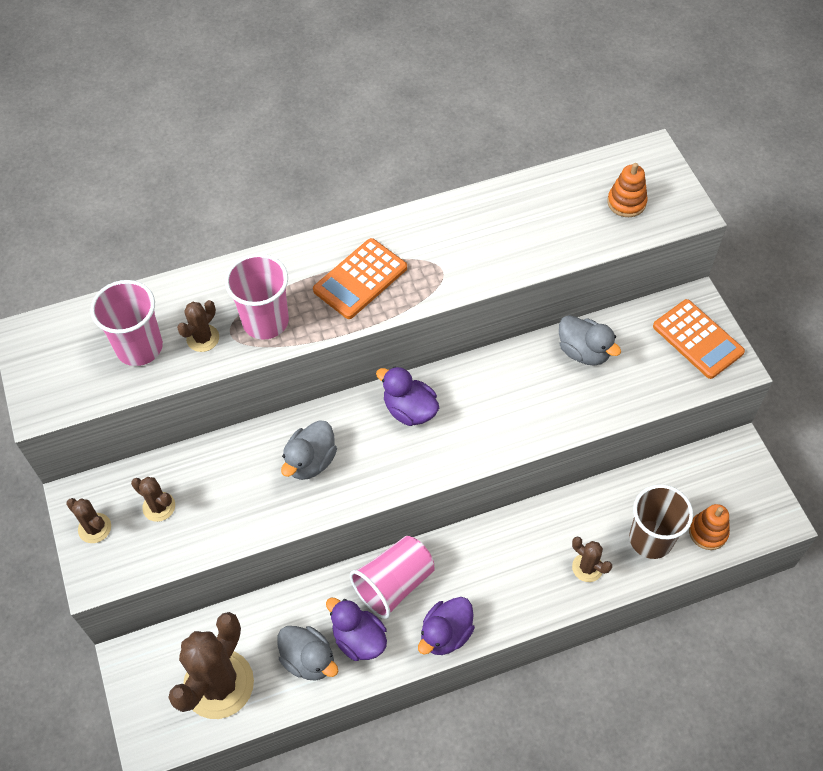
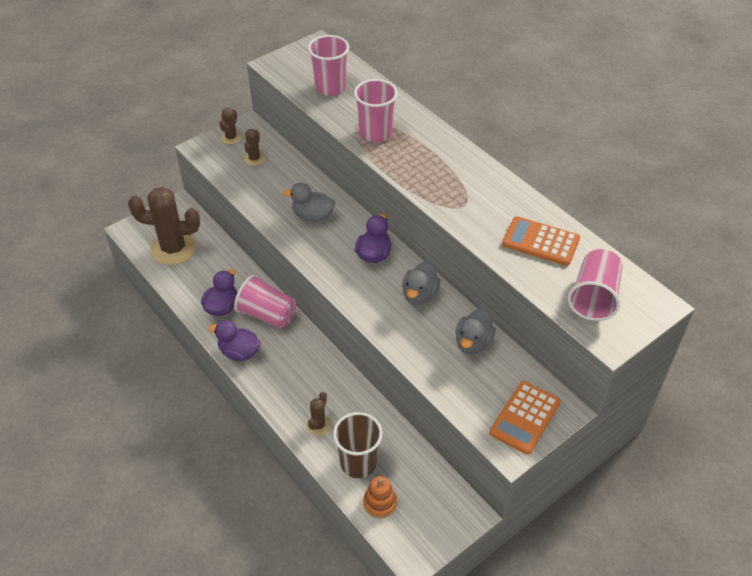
camera: 70 degrees right, 10 degrees down
(203, 338) = (349, 111): brown cactus -> none
(309, 660) = (200, 286): grey duck -> grey duck (419, 295)
(360, 279) = (433, 167): orange calculator -> orange calculator (540, 242)
(626, 202) = (593, 297): orange stacking toy -> pink cup

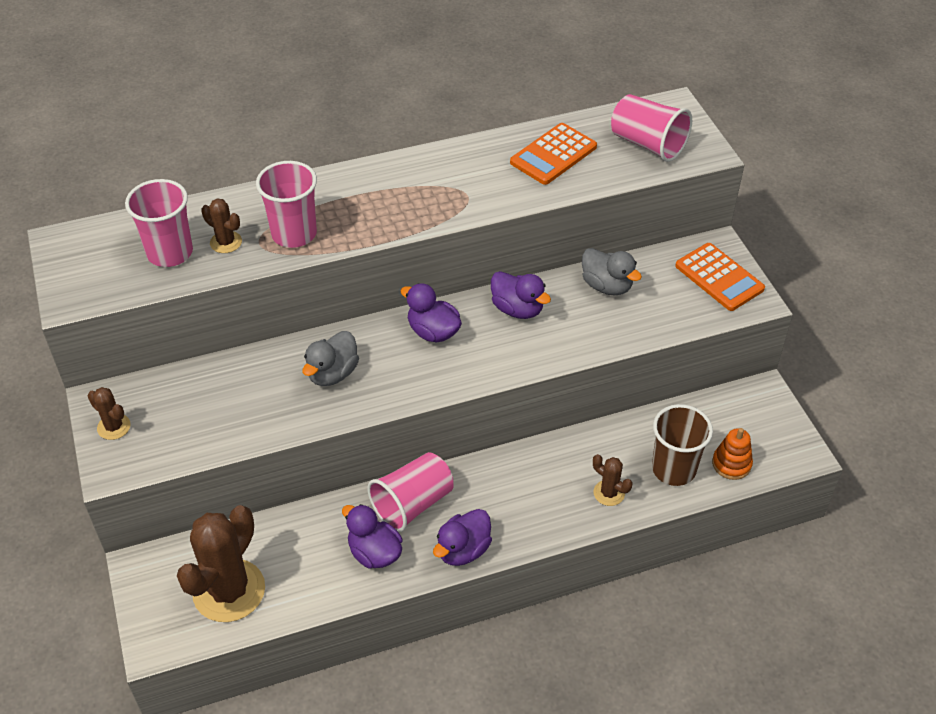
camera: 70 degrees left, 0 degrees up
(254, 159) = (179, 409): brown cactus -> brown cactus (226, 242)
(419, 295) = (517, 309): grey duck -> purple duck

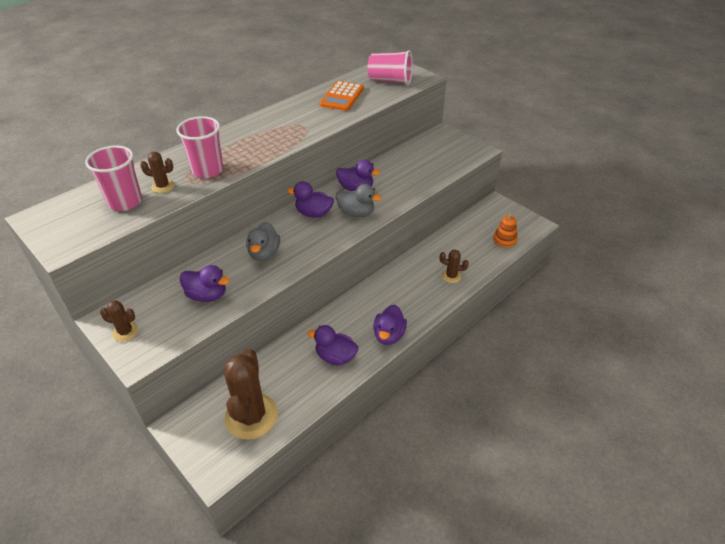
camera: 25 degrees left, 5 degrees down
(230, 411) = (207, 295): none -> purple duck
(412, 504) = (342, 321): pink cup -> none
(607, 286) = (398, 164): grey duck -> grey duck (356, 213)
(673, 469) = (477, 253): brown cup -> none
(719, 277) = (454, 145): orange calculator -> none

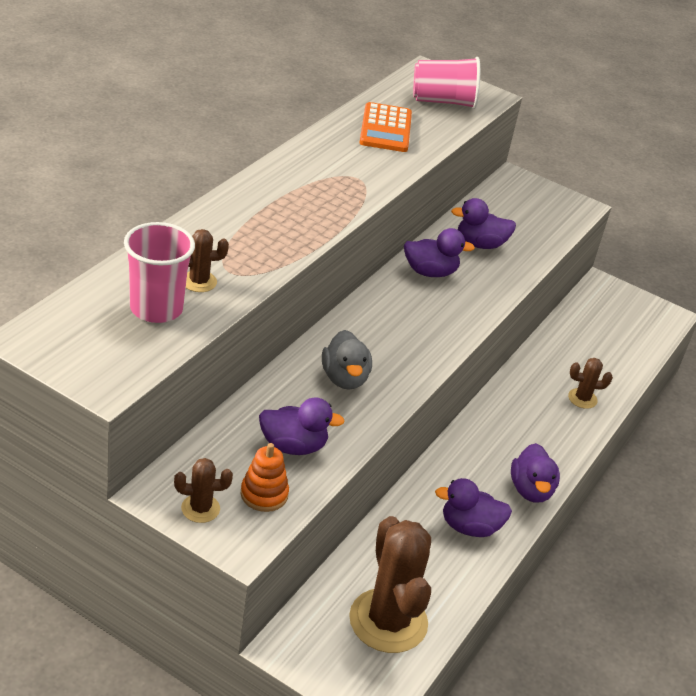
camera: 20 degrees left, 5 degrees down
(207, 170) = (252, 254): pink cup -> none
(313, 213) = (386, 314): purple duck -> purple duck (480, 244)
(356, 213) = (449, 310): grey duck -> none
(504, 240) = (635, 342): orange stacking toy -> orange stacking toy (264, 494)

